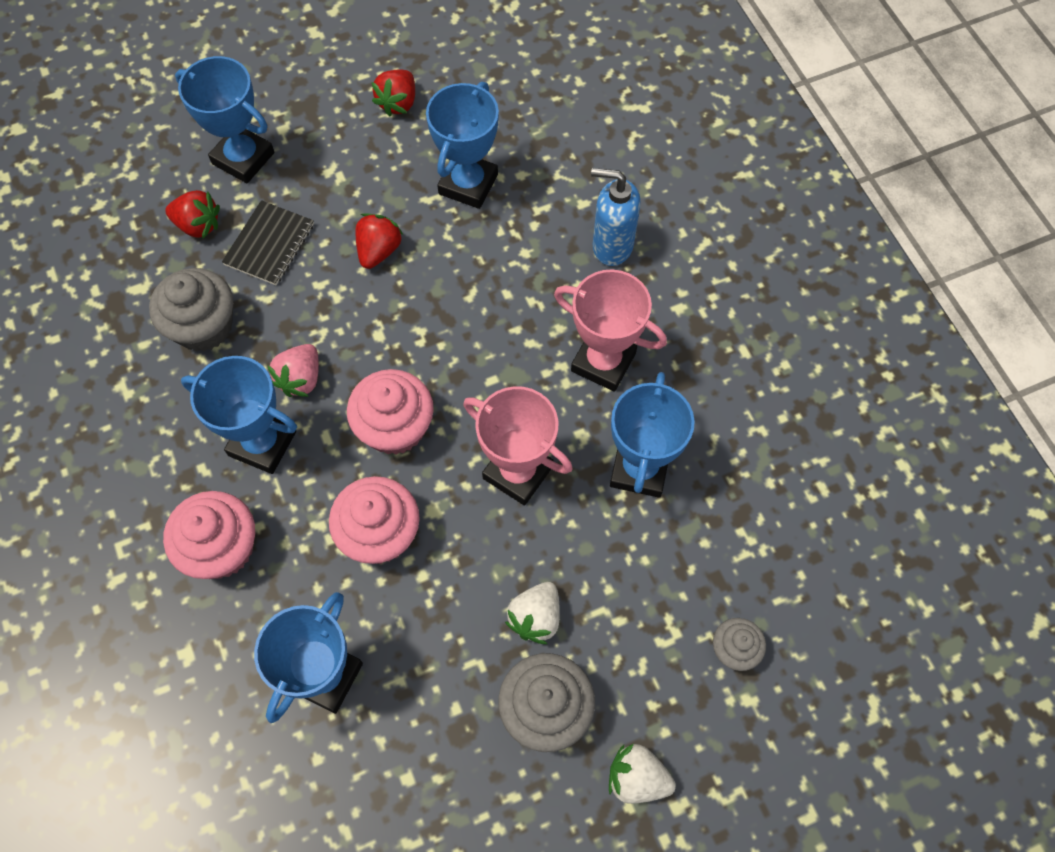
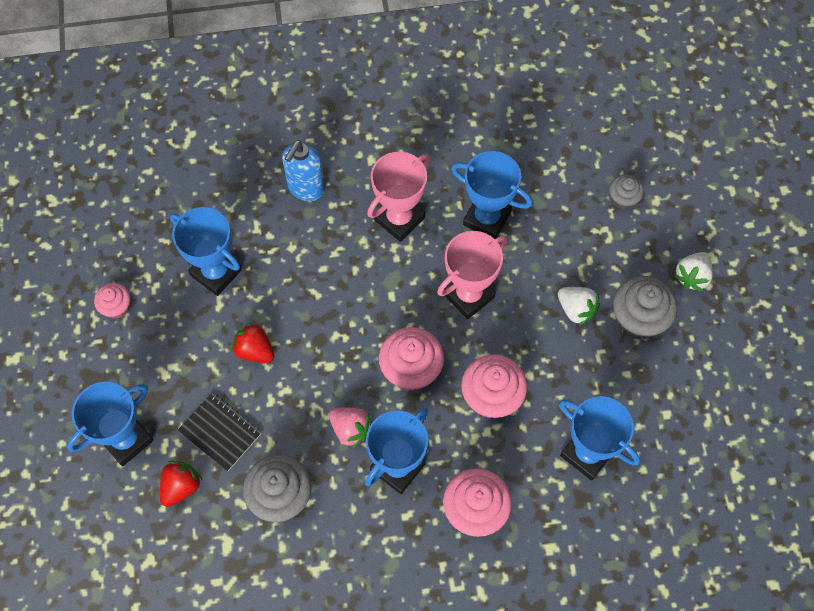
camera: 75 degrees left, 0 degrees up
(398, 103) = (116, 307): red strawberry -> pink cupcake

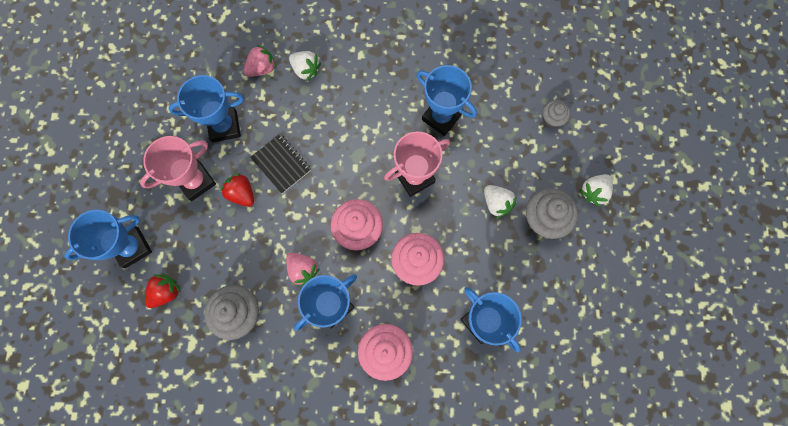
camera: 10 degrees right, 10 degrees up
(116, 307) = (144, 141): pink cupcake -> none
(216, 272) = (224, 126): blue trophy -> blue trophy turned 60 degrees counterclockwise
(220, 432) = (203, 254): black notebook -> black notebook (281, 164)
(250, 195) = (262, 68): none -> pink strawberry
(306, 188) = (306, 70): blue soap dispenser -> white strawberry
(399, 219) = (373, 107): pink trophy -> pink trophy (196, 181)

